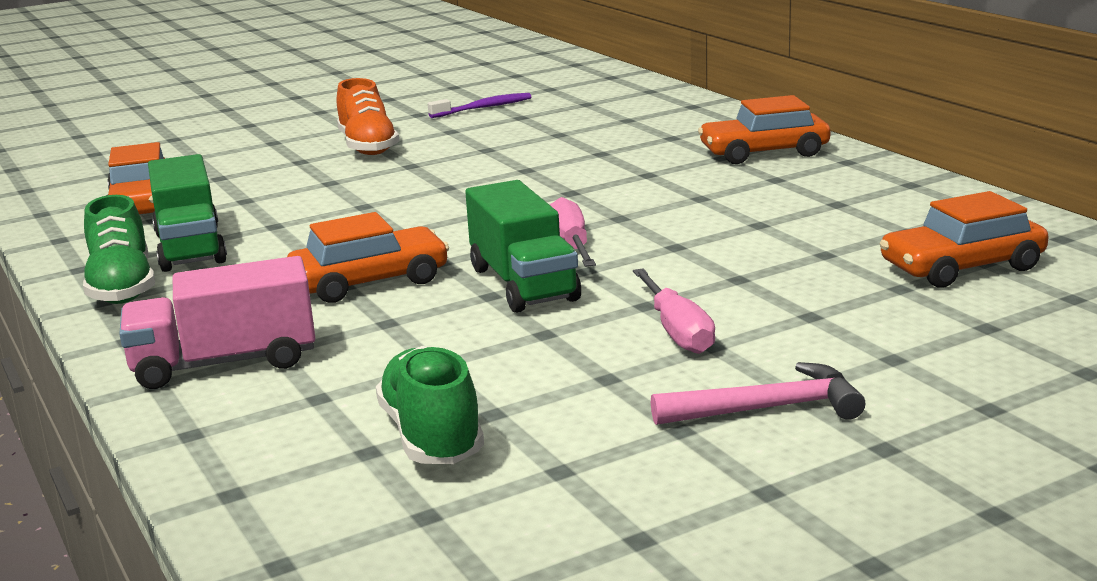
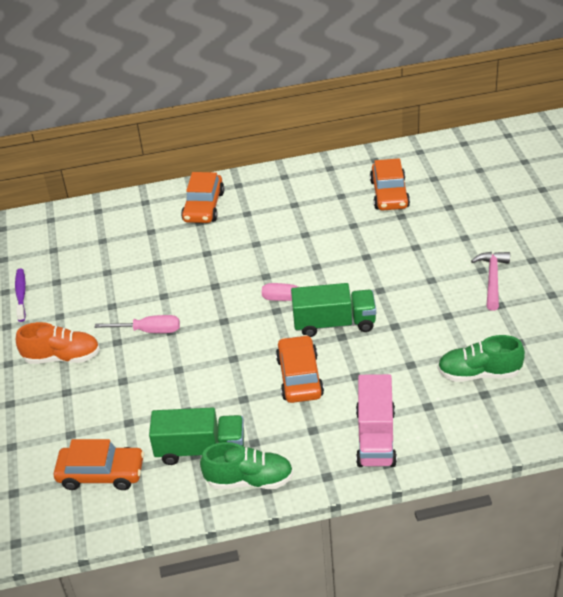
camera: 70 degrees left, 20 degrees up
(677, 332) = (413, 286): pink screwdriver -> pink screwdriver (150, 331)

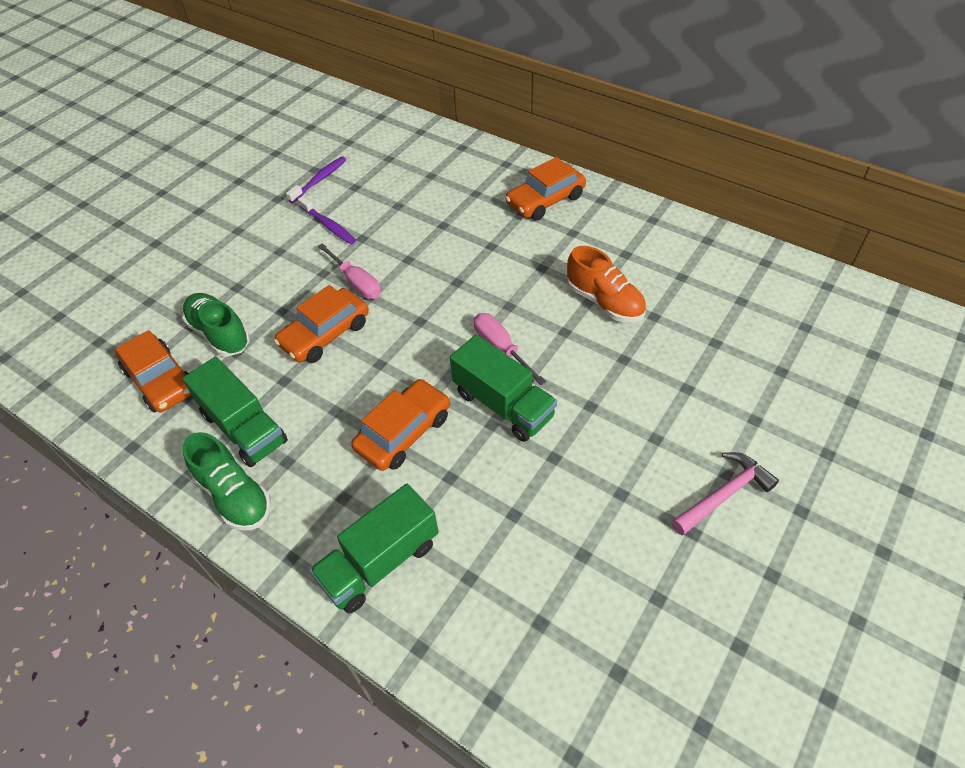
camera: 45 degrees right, 10 degrees up
(62, 357) = (273, 255): orange shoe -> orange shoe (604, 302)
(75, 315) = (329, 226): none -> purple toothbrush
(375, 437) = (380, 562): pink truck -> green truck
(389, 194) = (733, 310): orange car -> orange car (325, 334)
(479, 373) = (565, 593): green shoe -> green shoe (220, 334)

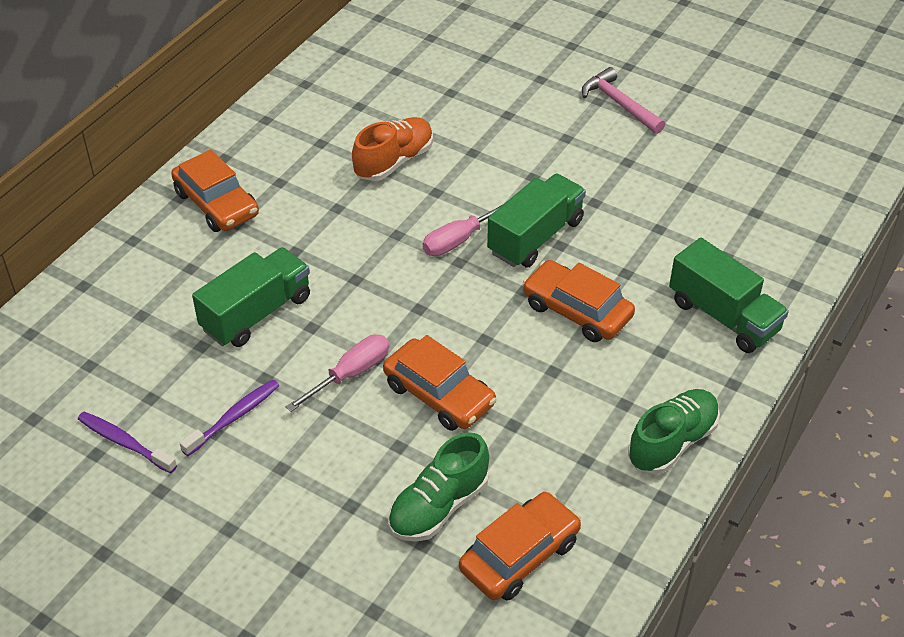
camera: 95 degrees left, 5 degrees down
(244, 428) = (584, 451): green truck -> green truck (256, 313)

